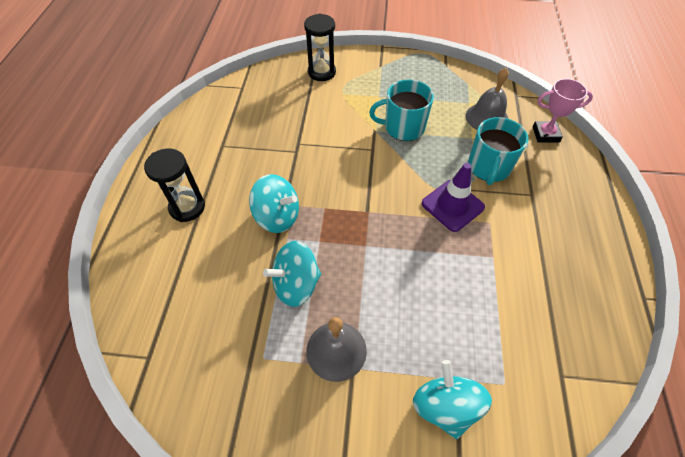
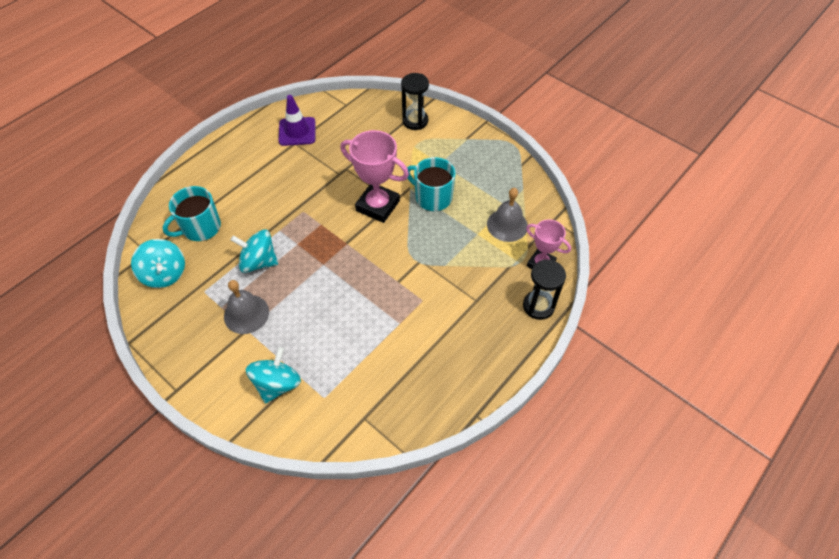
camera: 35 degrees right, 0 degrees up
(187, 207) = (238, 175): black hourglass -> black hourglass (538, 306)
(277, 216) = (286, 212): turquoise spinning top -> turquoise spinning top (165, 274)
(362, 161) = (378, 206): none -> pink trophy
(452, 205) = (408, 273): purple traffic cone -> purple traffic cone (297, 131)
(488, 167) = (465, 262): turquoise mug -> turquoise mug (200, 228)

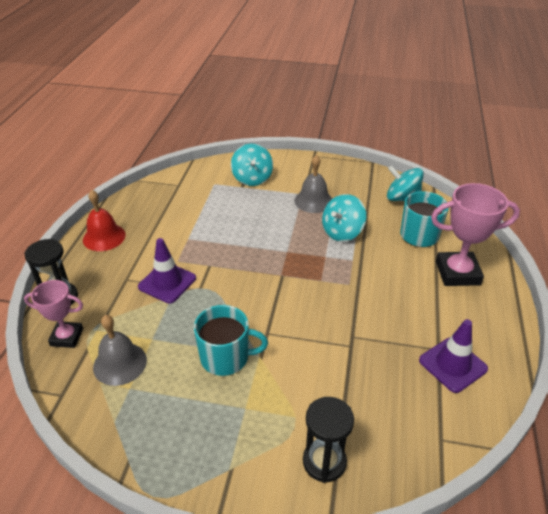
camera: 150 degrees right, 15 degrees down
(259, 262) = (342, 232): turquoise spinning top -> turquoise spinning top turned 150 degrees clockwise
(378, 206) = (280, 321): pink trophy -> pink trophy (457, 273)
(443, 279) = (167, 282): none -> purple traffic cone
(479, 367) = (104, 237): none -> red bell

